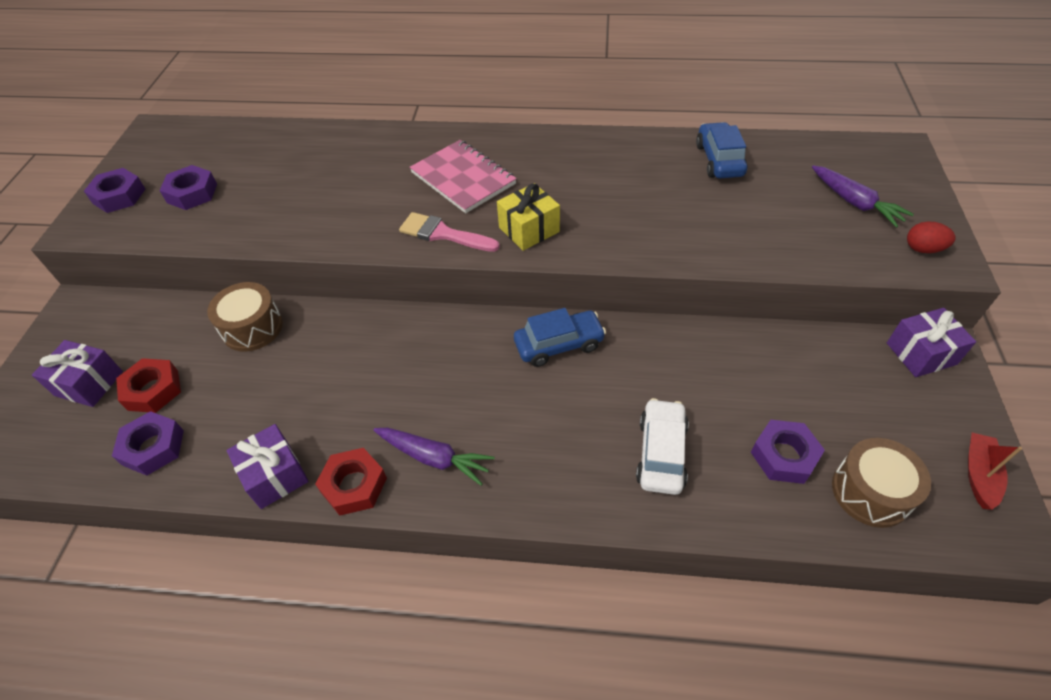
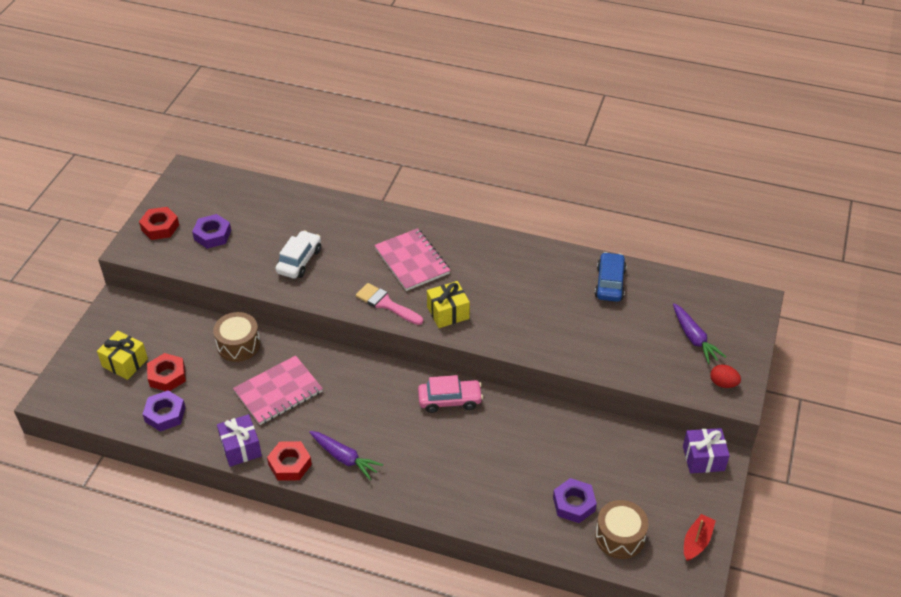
camera: 10 degrees right, 5 degrees down
(89, 383) = (125, 363): purple gift -> yellow gift
(119, 196) = (160, 227): purple nut -> red nut
(318, 380) = (278, 392): none -> pink notebook
(559, 344) = (450, 400): blue car -> pink car
(661, 453) = (493, 485): white car -> white car (299, 261)

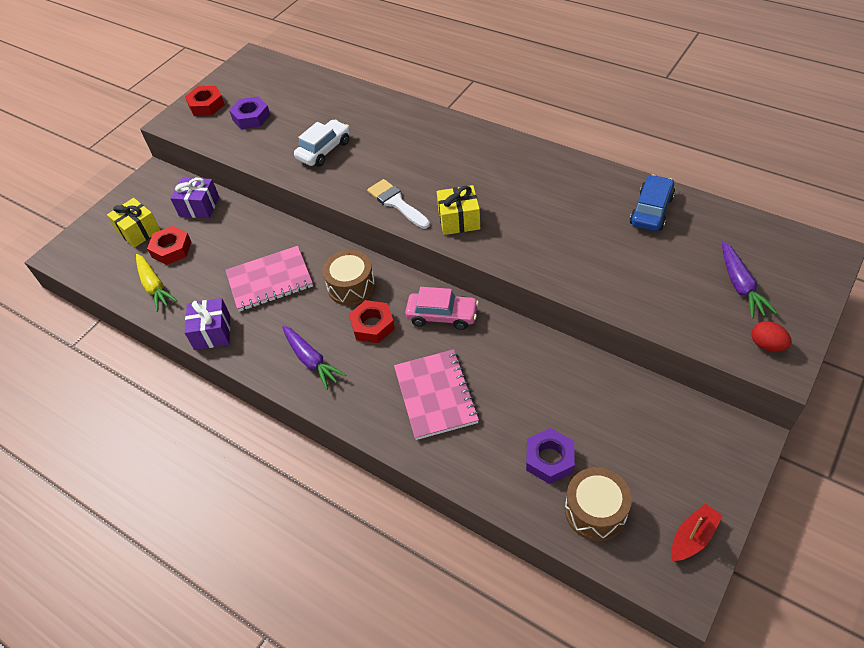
camera: 20 degrees right, 5 degrees up
(165, 414) = (154, 286): purple nut -> yellow carrot
(238, 345) = (249, 228): brown drum -> brown drum (351, 286)
(290, 464) = (254, 358): red nut -> red nut (372, 325)
(386, 304) = (396, 203): pink brush -> white brush
(412, 261) = (438, 163): pink notebook -> pink notebook (435, 395)
(703, 458) = (724, 432): purple gift -> purple gift (199, 207)

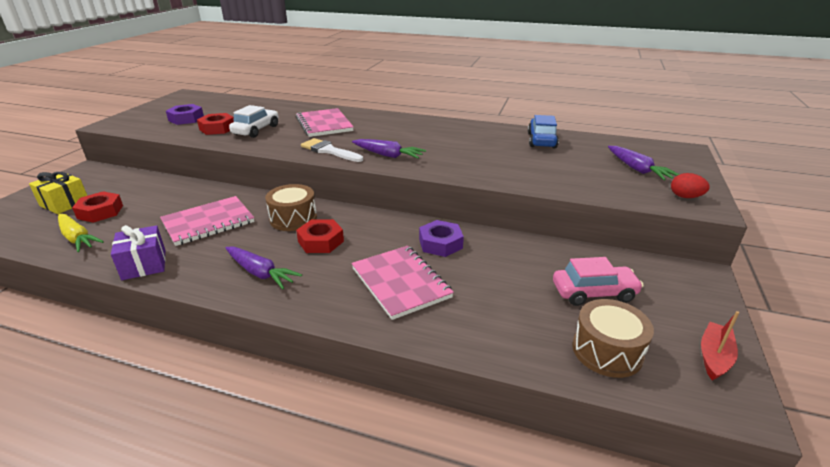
camera: 20 degrees left, 20 degrees down
(199, 207) = (132, 184): purple gift -> none
(206, 105) = (143, 115): red nut -> red nut (217, 128)
(401, 146) = (324, 124): none -> pink notebook
(442, 316) = (387, 228): pink car -> pink car (593, 293)
(459, 220) = (388, 155): yellow gift -> purple carrot
(549, 459) = (537, 315): purple nut -> purple nut (440, 243)

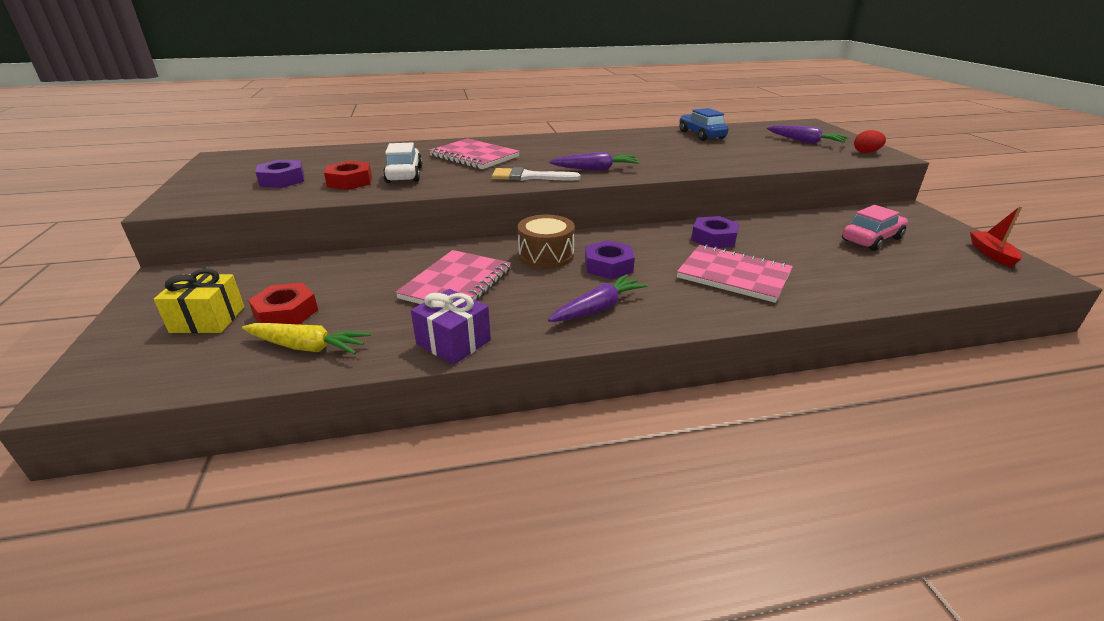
camera: 30 degrees left, 0 degrees up
(260, 273) = (598, 308): purple carrot -> purple carrot turned 45 degrees counterclockwise
(321, 241) = (608, 266): red nut -> purple nut
(607, 351) = (936, 271): brown drum -> none

